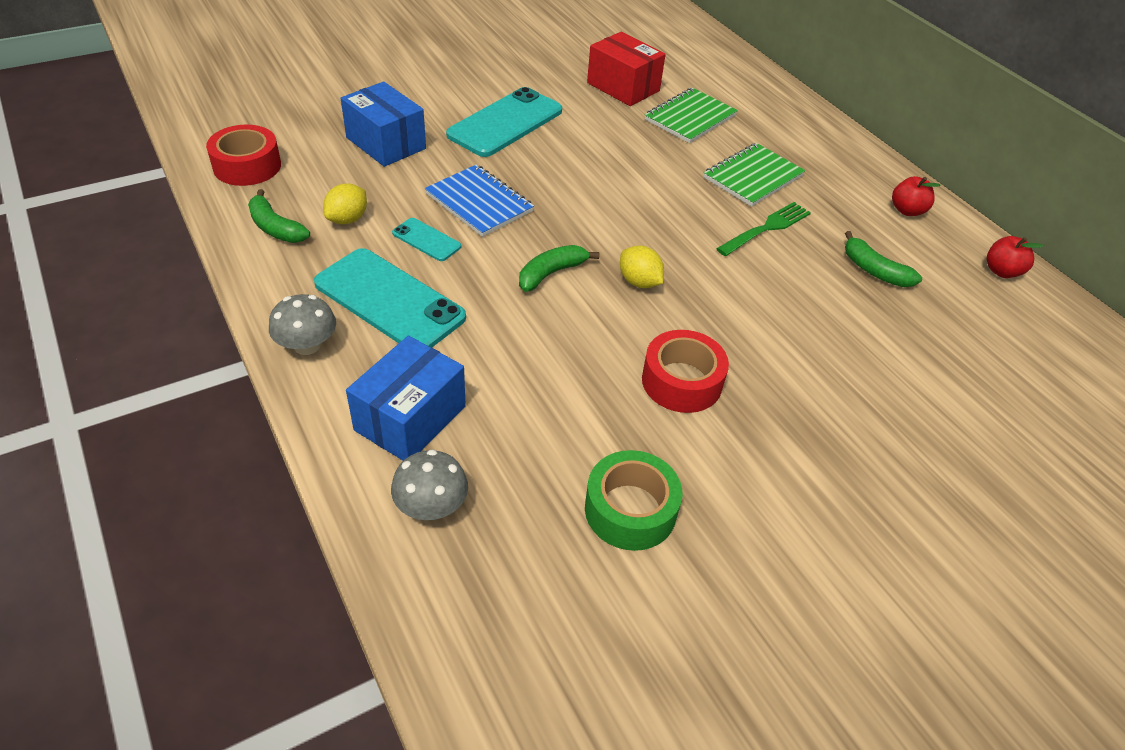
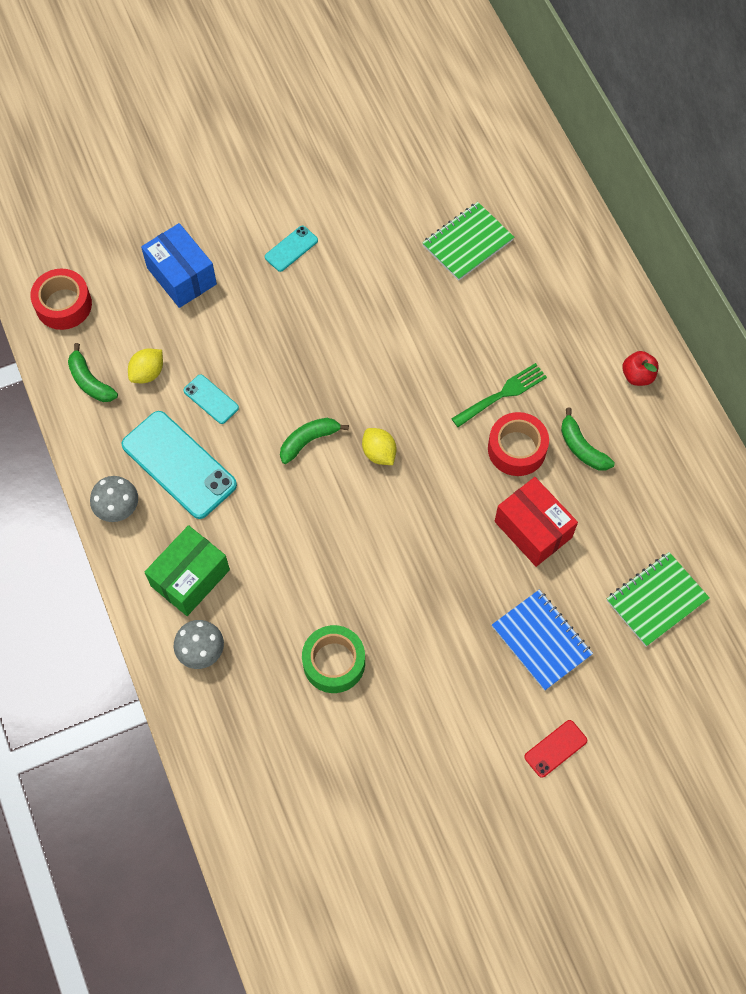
camera: 10 degrees right, 20 degrees up
(410, 418) = (190, 578): blue box -> green box
(479, 203) = (258, 356): blue notebook -> blue notebook (541, 641)
(505, 123) = (291, 249): turquoise phone -> turquoise phone, size x0.48
(623, 87) = (411, 194): red box -> red box (533, 529)
(681, 381) = (392, 556): red tape -> red tape (517, 449)
(753, 177) = (507, 328): green notebook -> green notebook (656, 600)
(985, 604) = (555, 748): none -> red phone
(1001, 271) = (695, 453): red apple -> none

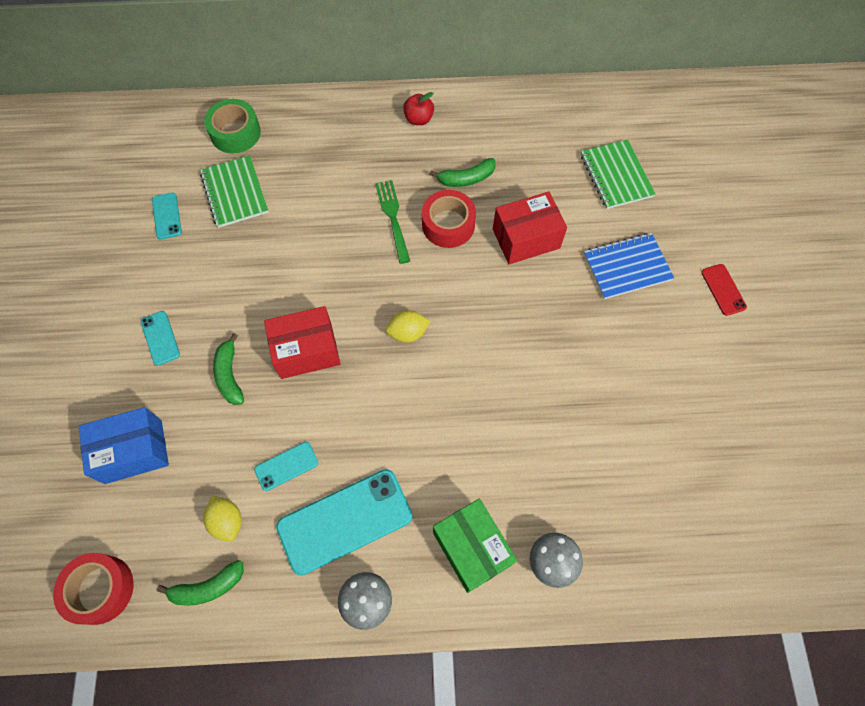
camera: 70 degrees left, 0 degrees up
(309, 441) = (370, 389): green banana -> green banana (230, 375)
(325, 372) = (306, 351): none -> red box
(334, 662) = (600, 440): green tape -> green tape (235, 133)
(416, 197) = (166, 216): none -> turquoise phone

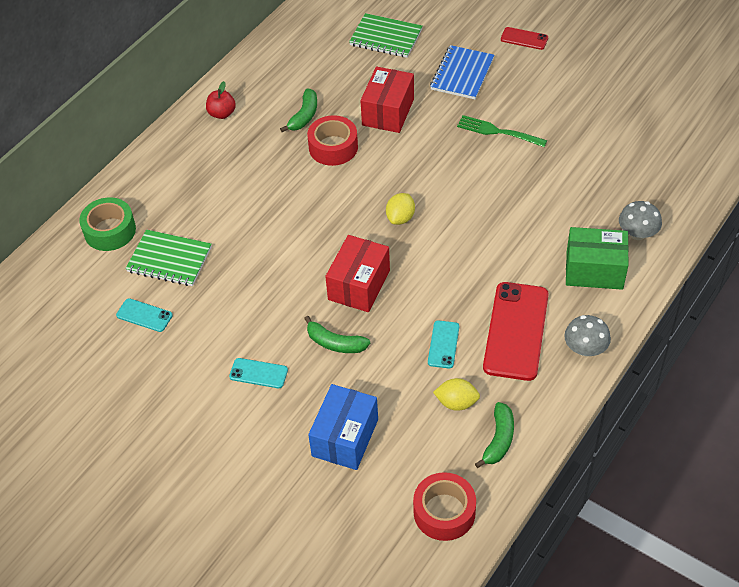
camera: 50 degrees left, 15 degrees down
(345, 521) = (516, 331): turquoise phone -> red phone
(393, 218) = (295, 175): green fork -> green fork (498, 132)

